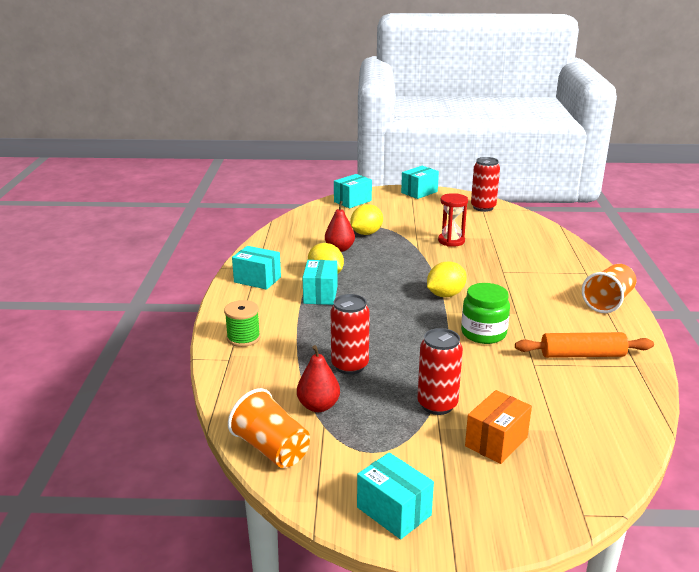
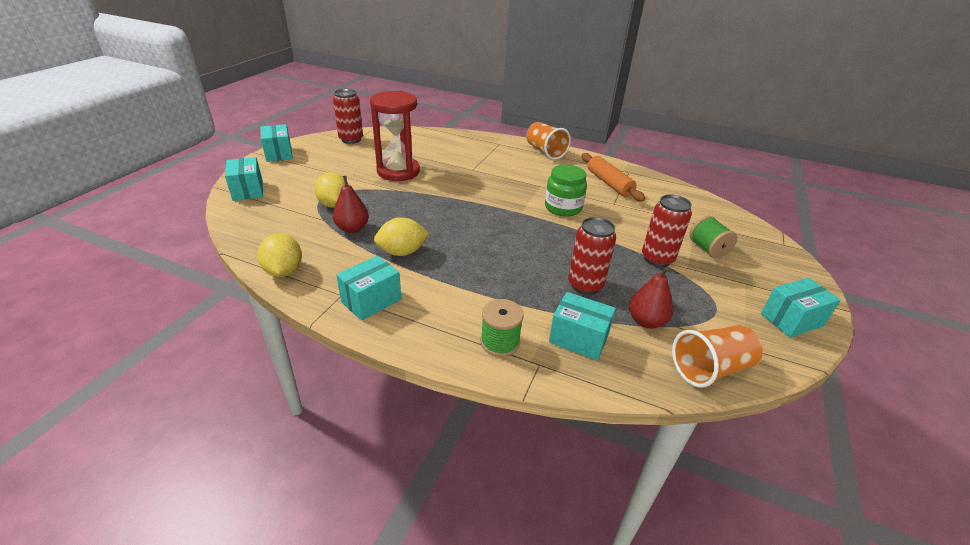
camera: 70 degrees left, 10 degrees up
(320, 294) = (442, 266): turquoise box -> turquoise box (578, 339)
(445, 295) = (492, 204): yellow lemon -> yellow lemon (284, 271)
(451, 241) = (398, 171): red hourglass -> red hourglass, size x1.66
(496, 442) = (707, 249): orange box -> green spool
(582, 355) = (609, 183): orange rolling pin -> orange rolling pin turned 45 degrees counterclockwise

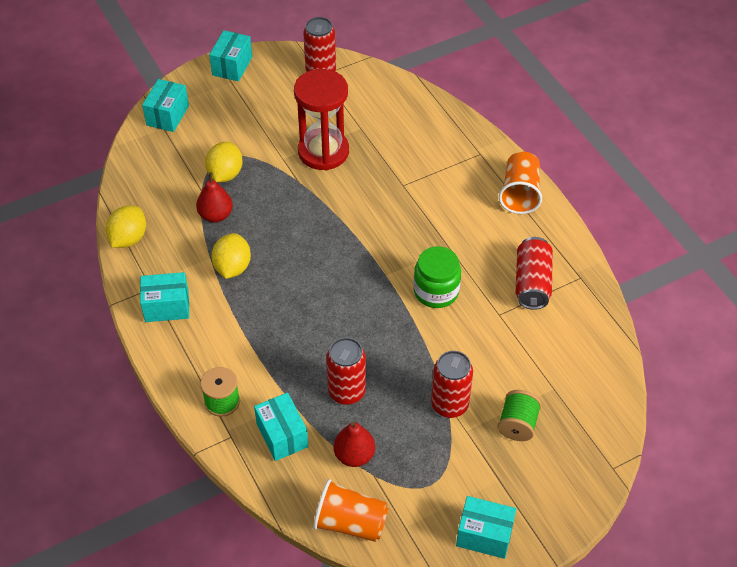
camera: 40 degrees right, 15 degrees up
(402, 252) = (232, 267): yellow lemon -> yellow lemon turned 75 degrees clockwise
(609, 183) = (532, 283): orange rolling pin -> red can

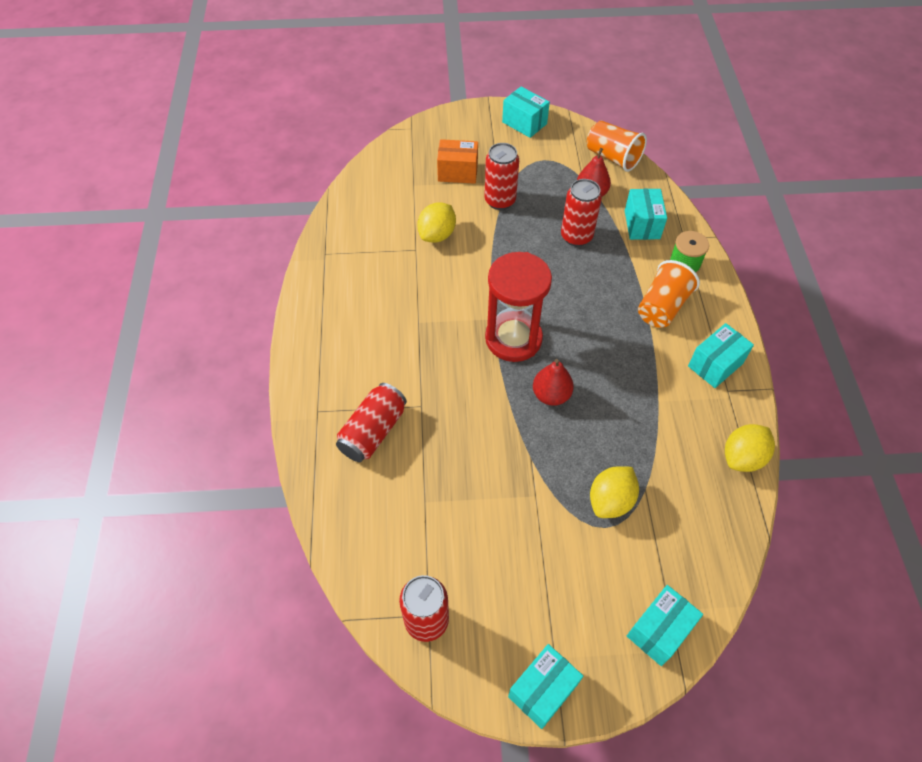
camera: 155 degrees left, 5 degrees up
(167, 307) = (715, 365): turquoise box -> turquoise box turned 60 degrees counterclockwise
(216, 215) = (638, 449): red pear -> red pear (551, 395)
(232, 267) = (638, 381): yellow lemon -> yellow lemon (437, 235)
(323, 151) = (484, 485): red hourglass -> red hourglass (513, 339)
(436, 291) = (456, 287): green jar -> none
(517, 424) = (457, 172): green spool -> orange box
(520, 193) = (313, 349): orange cup -> orange cup (662, 307)
(532, 283) = (369, 264): red can -> red can (373, 431)

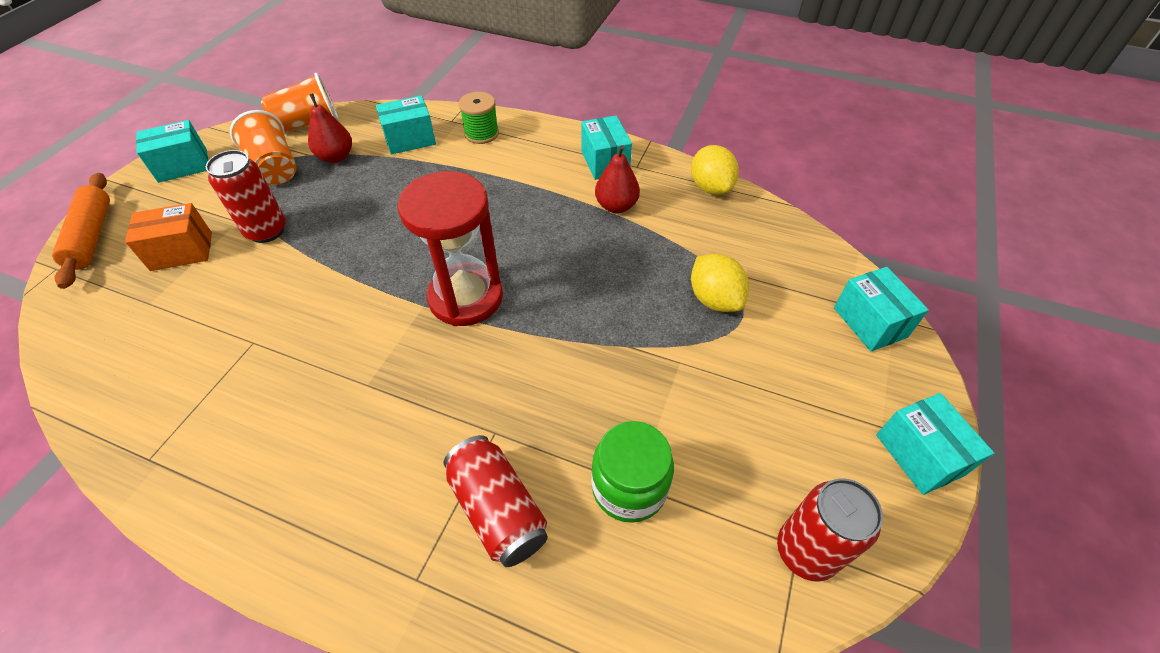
camera: 65 degrees left, 5 degrees down
(421, 497) = (629, 487): none -> green jar
(437, 235) = (253, 310): yellow lemon -> none
(442, 125) = (92, 236): none -> orange rolling pin
(457, 172) = (181, 251): orange box -> orange box turned 45 degrees clockwise
(551, 395) = (561, 295): red pear -> red pear (616, 206)
(576, 236) = (378, 190): red can -> none
(642, 224) = (410, 139): turquoise box -> turquoise box turned 45 degrees counterclockwise
(662, 307) = (516, 167): orange cup -> orange cup (275, 167)

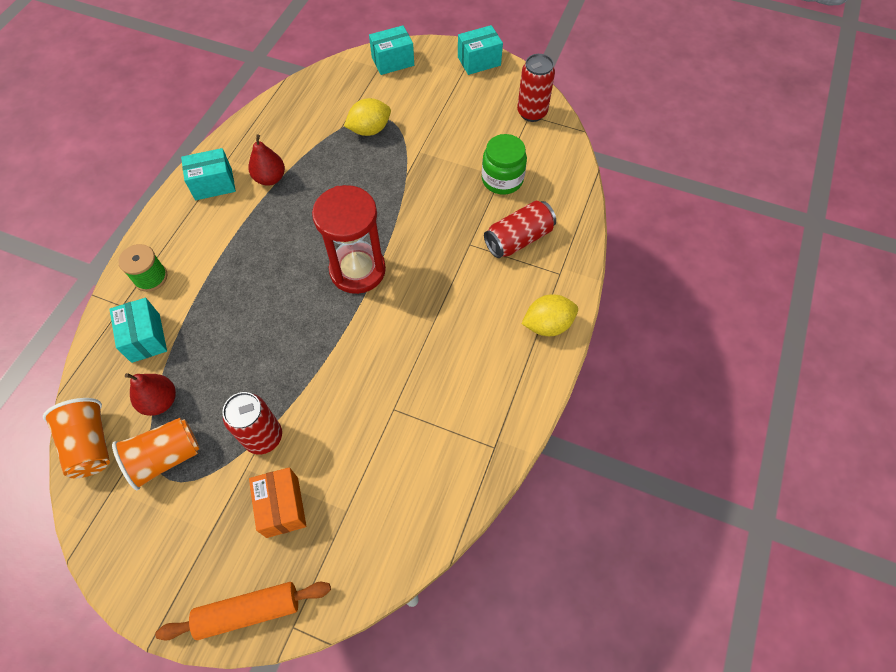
camera: 90 degrees left, 10 degrees up
(183, 166) = (142, 560): turquoise box -> none
(710, 187) = (258, 120): yellow lemon -> yellow lemon (547, 325)

